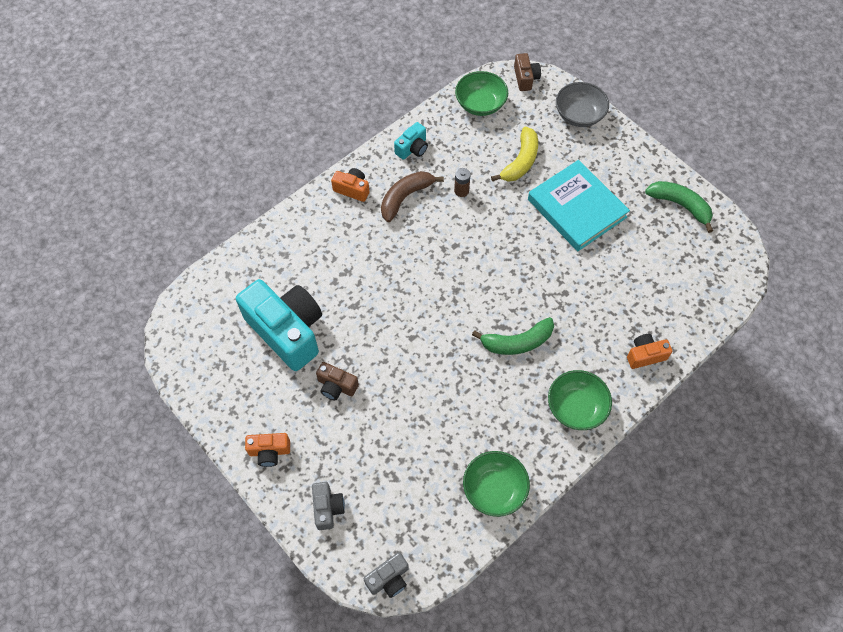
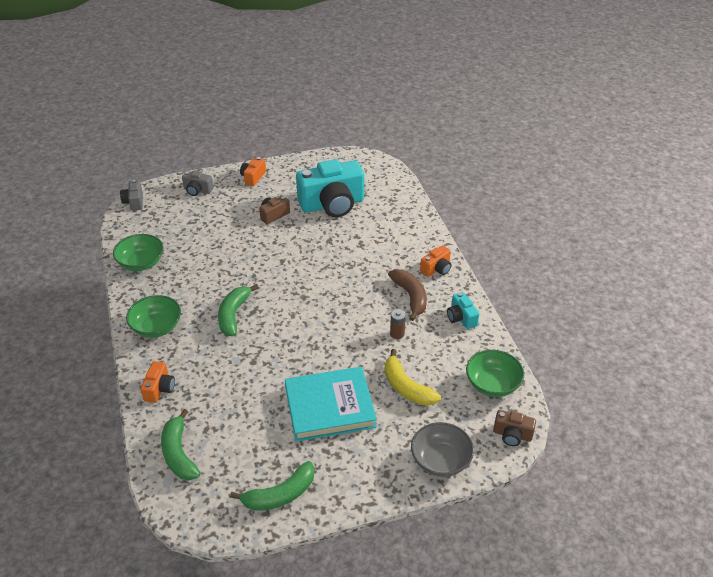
camera: 115 degrees right, 20 degrees down
(696, 298) = (179, 453): none -> green banana

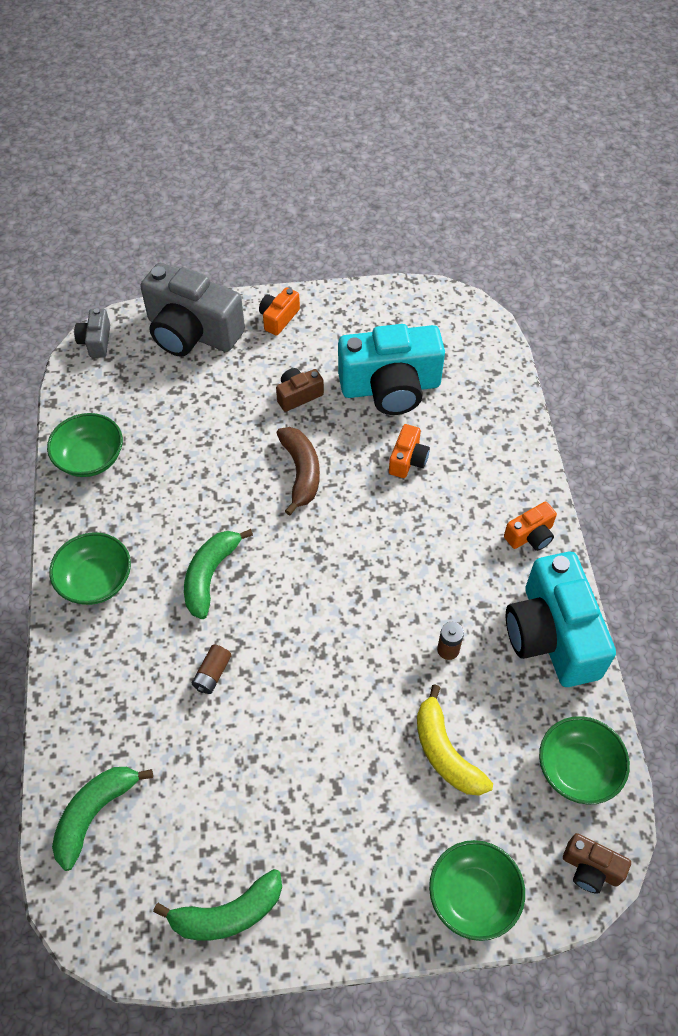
camera: 10 degrees right, 15 degrees up
(159, 389) = (84, 693): orange camera -> orange camera (408, 460)
(179, 453) = (95, 814): green banana -> green banana turned 45 degrees clockwise
(197, 190) = (192, 332): grey camera -> grey camera, size x2.20
(245, 366) = (212, 674): none -> brown battery
(329, 407) = (324, 768): turquoise book -> none
(410, 297) = (480, 582): brown banana -> brown banana (301, 472)
(440, 460) = (473, 895): grey bowl -> green bowl
(461, 318) = (552, 635): turquoise camera -> turquoise camera, size x2.20

